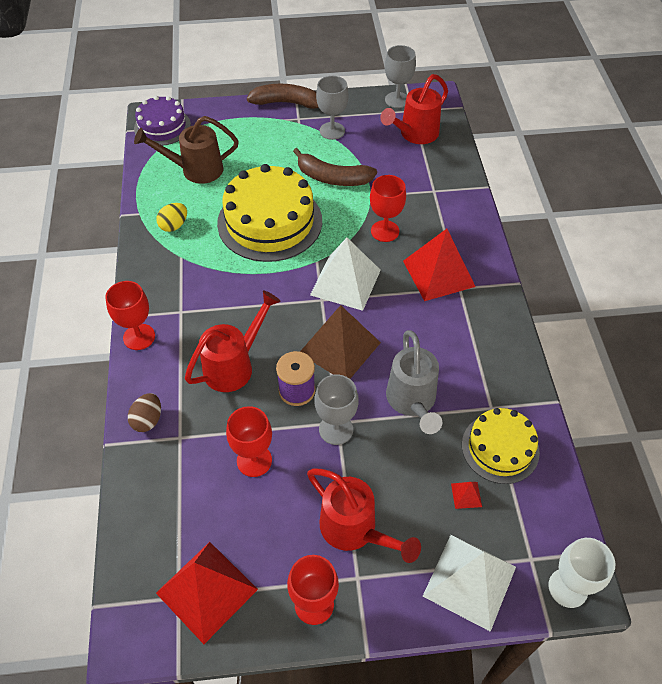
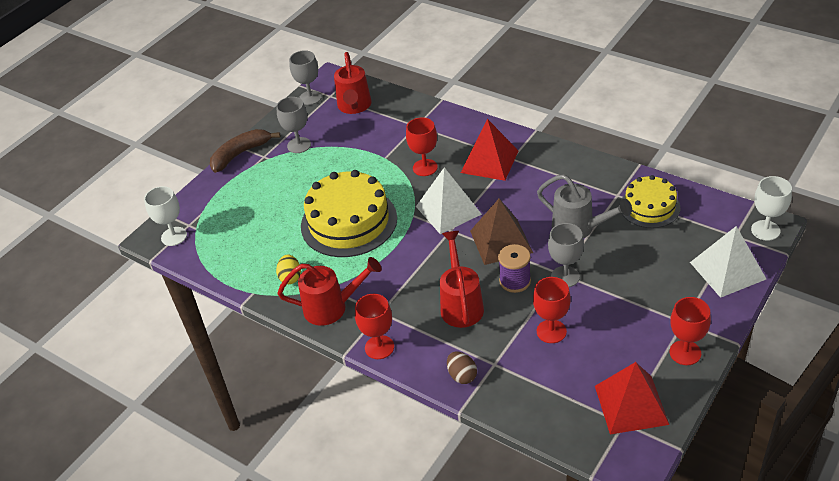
camera: 45 degrees left, 10 degrees down
(162, 126) = (174, 236): purple cake -> white goblet
(196, 170) = (247, 238): brown watering can -> none
(332, 178) = (345, 168): brown banana -> none
(354, 529) = (648, 306): red watering can -> red watering can (331, 307)
(466, 495) = (668, 240): red pyramid -> none

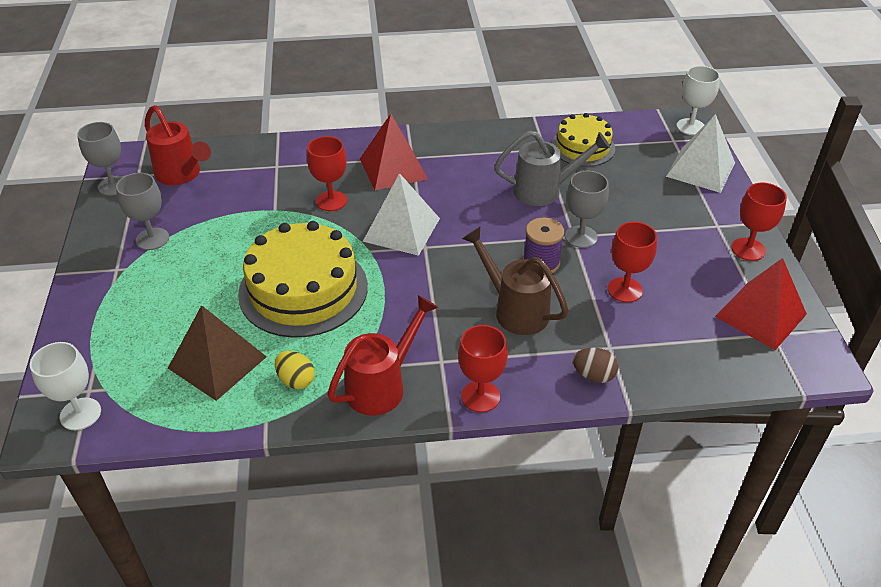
camera: 45 degrees left, 0 degrees up
(240, 154) = (80, 279): brown banana -> none
(461, 305) = (515, 310): red watering can -> brown watering can
(501, 241) = (487, 234): brown pyramid -> brown pyramid (217, 362)

